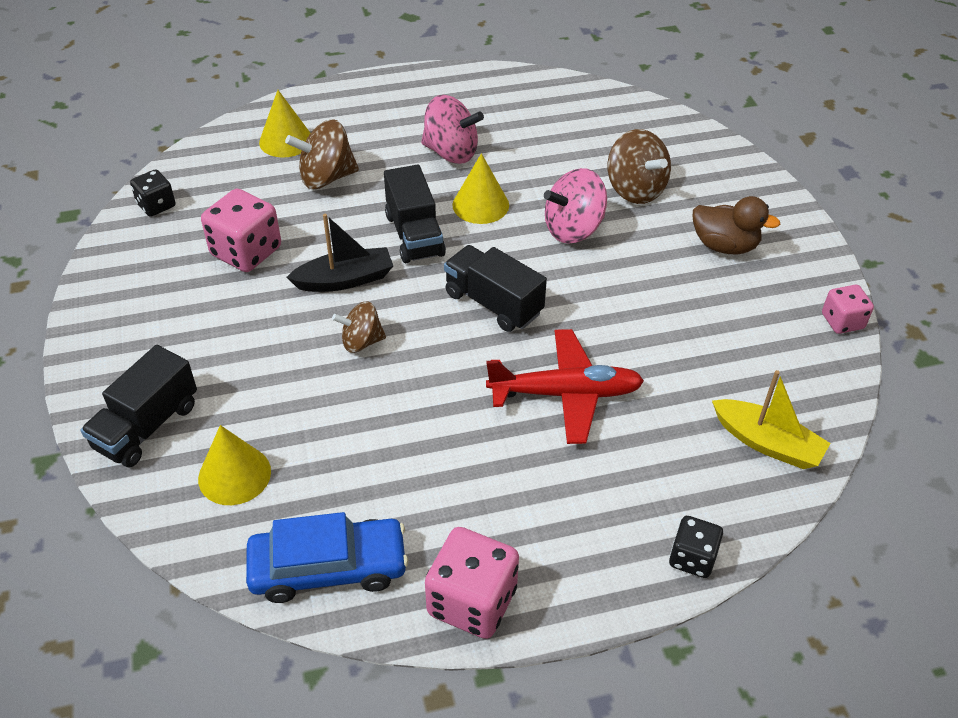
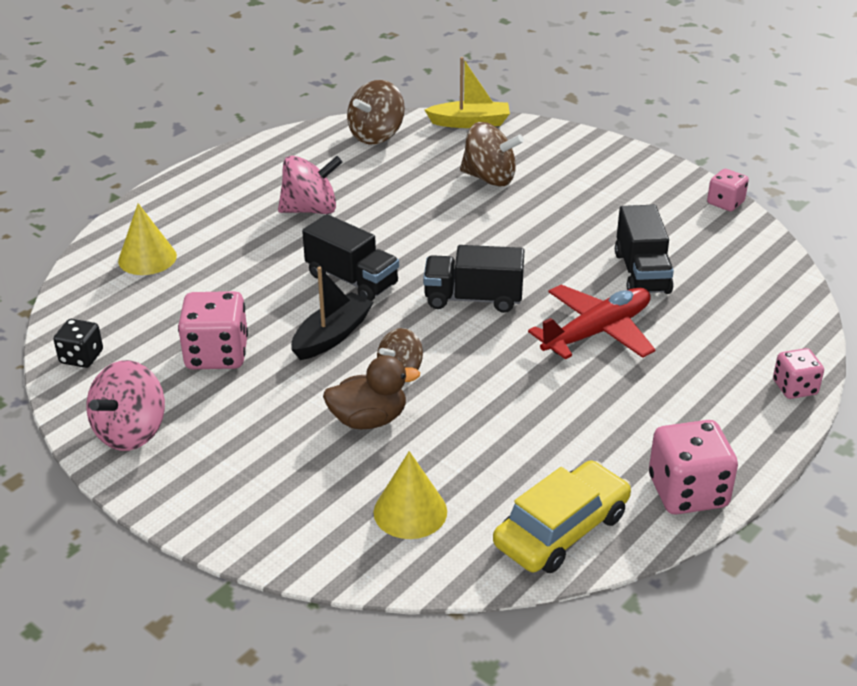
camera: 35 degrees left, 10 degrees down
(147, 426) = (289, 518): black truck -> black truck (641, 273)
(326, 178) = (222, 271): brown spinning top -> brown spinning top (376, 135)
(328, 568) = (561, 530): blue car -> yellow car
(480, 205) = (381, 236): yellow cone -> none
(573, 229) = (474, 223): pink spinning top -> pink spinning top (131, 432)
(692, 558) = (794, 388): black dice -> pink dice
(724, 246) = (596, 189): brown duck -> brown duck (368, 420)
(767, 443) = (762, 297): yellow boat -> yellow boat (470, 123)

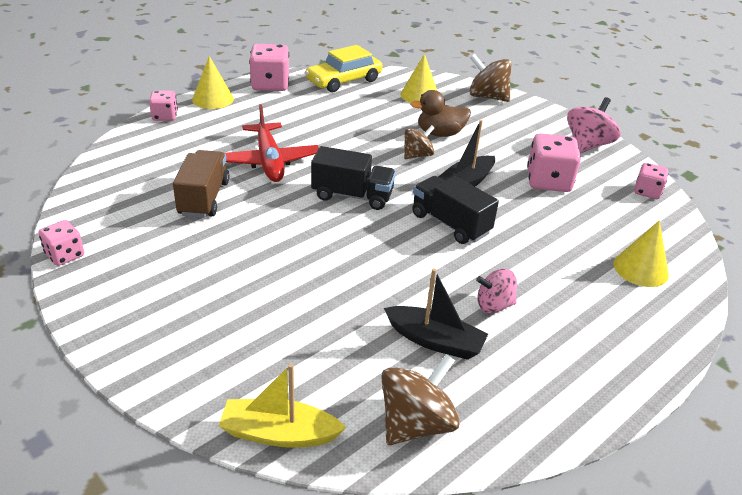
camera: 175 degrees left, 0 degrees up
(81, 357) = (647, 192): black dice -> pink dice
(311, 209) = (494, 305): pink spinning top -> pink spinning top, size x0.64
(365, 180) = (435, 341): none -> black boat
(489, 178) = (291, 323): brown spinning top -> brown spinning top (487, 97)
(597, 332) = (269, 161): red plane -> red plane turned 75 degrees counterclockwise
(641, 273) = (204, 198): black truck -> brown truck
(756, 437) = (213, 99): none -> yellow cone

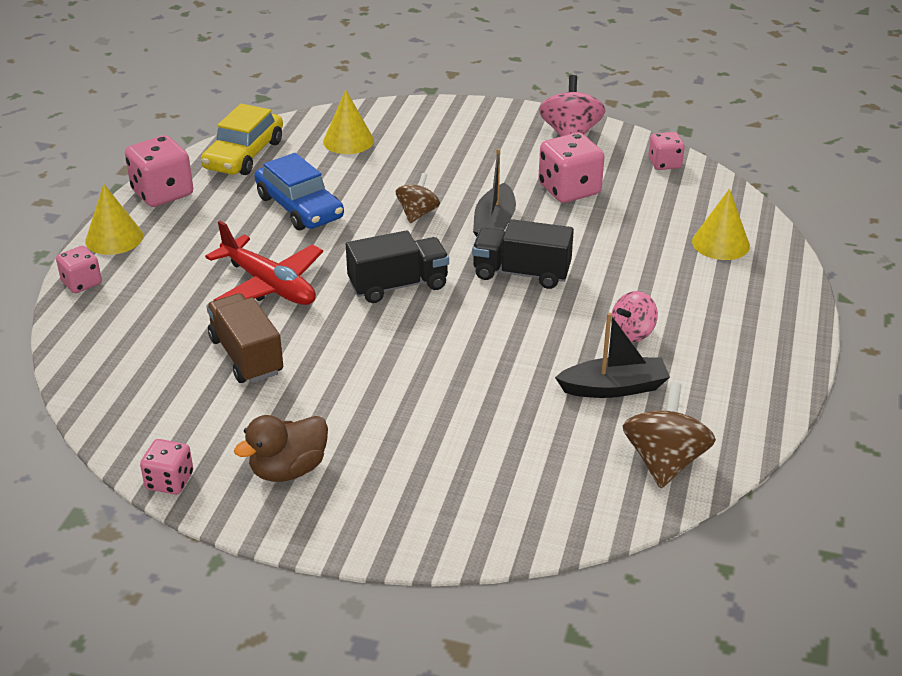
camera: 30 degrees left, 0 degrees up
(279, 433) = (565, 526): yellow boat -> none
(343, 122) = (299, 207): none -> blue car
(440, 133) = (415, 179): brown duck -> brown duck (288, 469)
(487, 97) = (422, 115): brown spinning top -> none

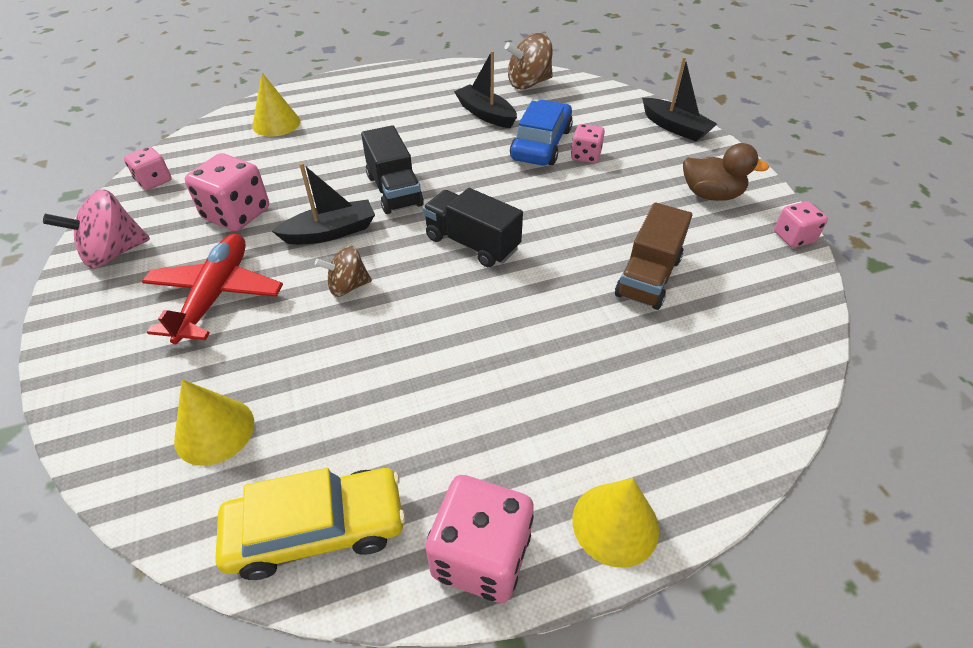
camera: 125 degrees left, 10 degrees up
(82, 283) = (711, 480): pink dice -> pink dice (585, 156)
(269, 285) = (552, 320): red plane -> red plane (216, 295)
(299, 207) = (404, 382): blue car -> blue car (541, 144)
(431, 532) = (675, 127): none -> black boat
(632, 333) = (422, 124): pink spinning top -> none

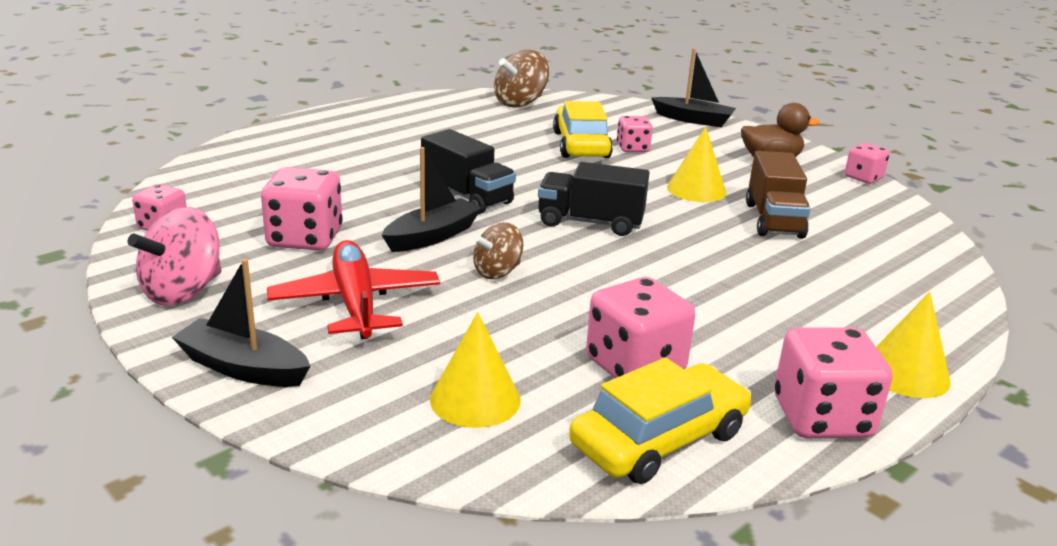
camera: 25 degrees left, 20 degrees down
(276, 123) = (267, 162): yellow cone -> yellow cone (696, 189)
(368, 432) = (635, 366): none -> pink dice
(486, 114) = (501, 130): black boat -> black boat (243, 368)
(541, 144) = (581, 145): blue car -> yellow car

